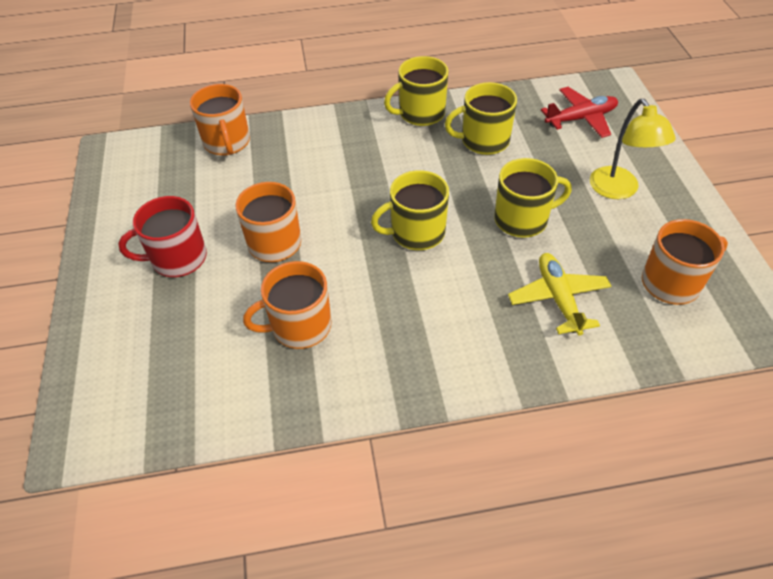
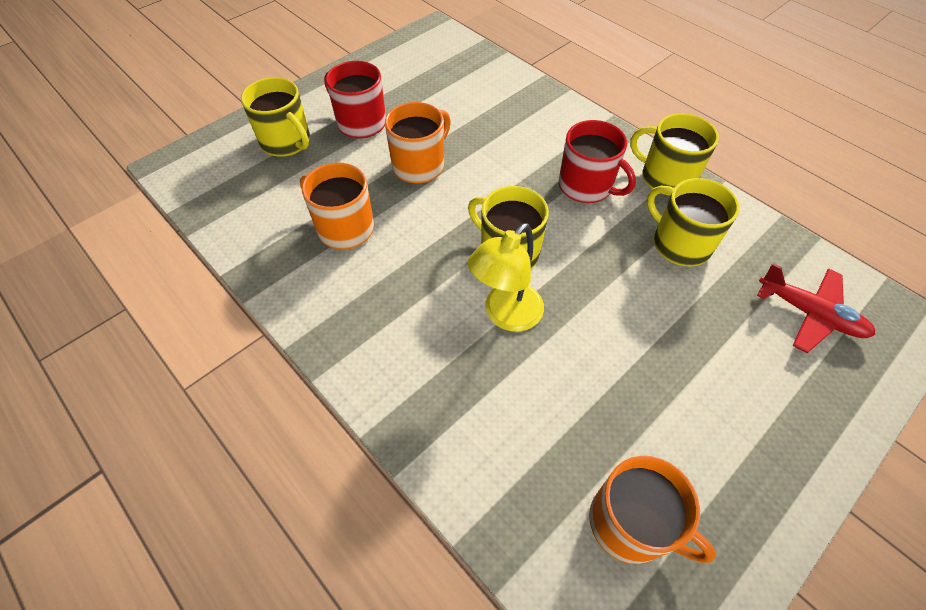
camera: 55 degrees right, 5 degrees up
(227, 142) = (501, 80): orange mug -> none
(391, 156) = (586, 186): none -> red mug
(522, 219) = (599, 328): yellow mug -> yellow mug (286, 142)
(558, 298) = (516, 411): yellow plane -> none
(618, 190) = (729, 403): yellow lamp -> yellow lamp (505, 315)

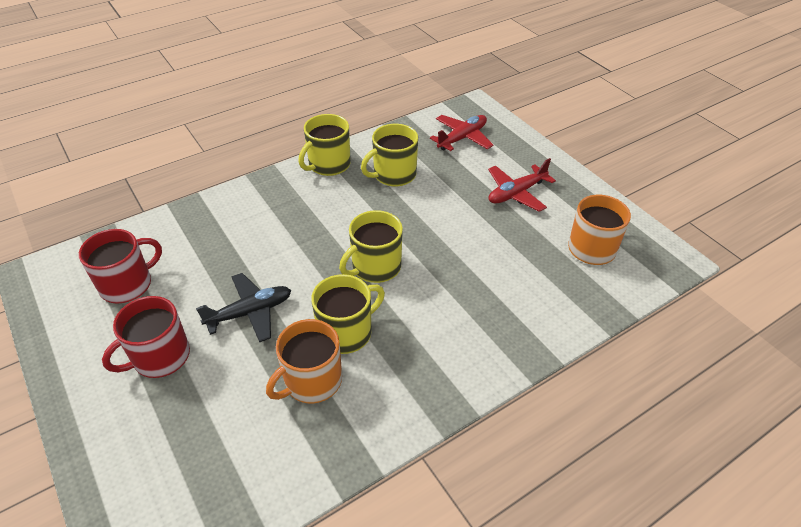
camera: 80 degrees left, 10 degrees down
(286, 142) = (156, 432): yellow mug -> yellow mug (346, 332)
(420, 165) = (250, 312): orange mug -> black plane
(505, 315) = (436, 279): yellow lamp -> none
(586, 186) = (321, 208): red mug -> red mug (128, 284)
(714, 400) = (516, 193): none -> red plane

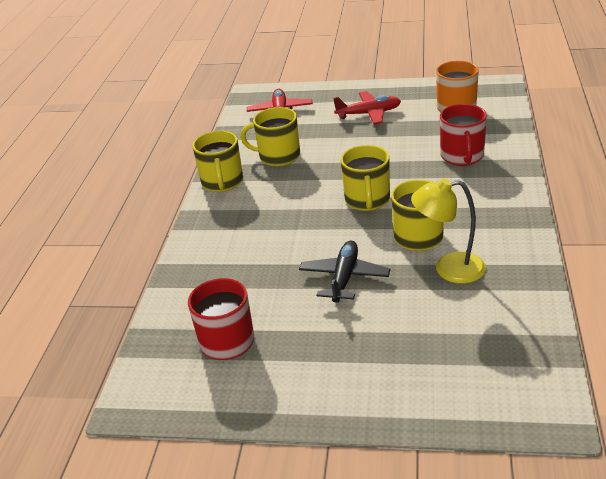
camera: 45 degrees left, 10 degrees down
(160, 357) = (339, 343): red mug -> red mug (462, 156)
(311, 381) = (449, 269): orange mug -> yellow lamp
(393, 175) = (278, 156): yellow mug -> yellow mug turned 90 degrees clockwise
(516, 193) = (369, 114): red plane -> red plane turned 105 degrees counterclockwise

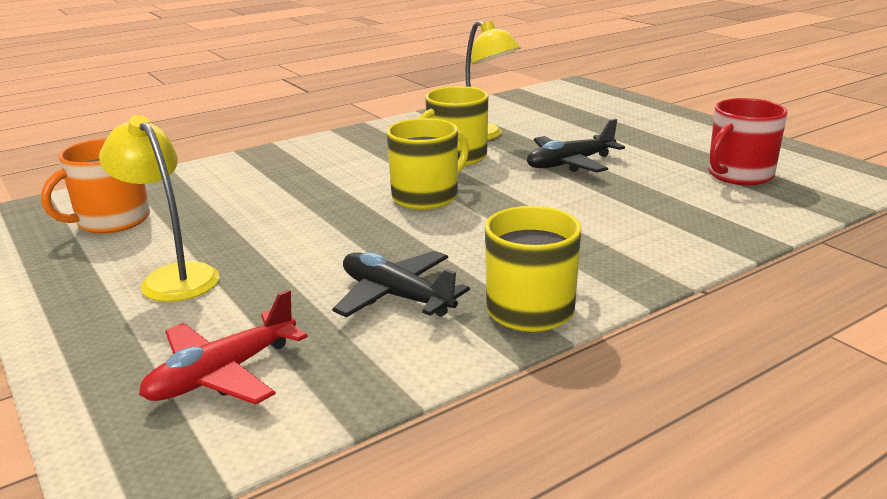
camera: 135 degrees left, 10 degrees down
(278, 156) = (396, 296): yellow mug -> black plane
(369, 114) = (173, 277): red plane -> yellow lamp
(462, 156) = (264, 181): red mug -> none

